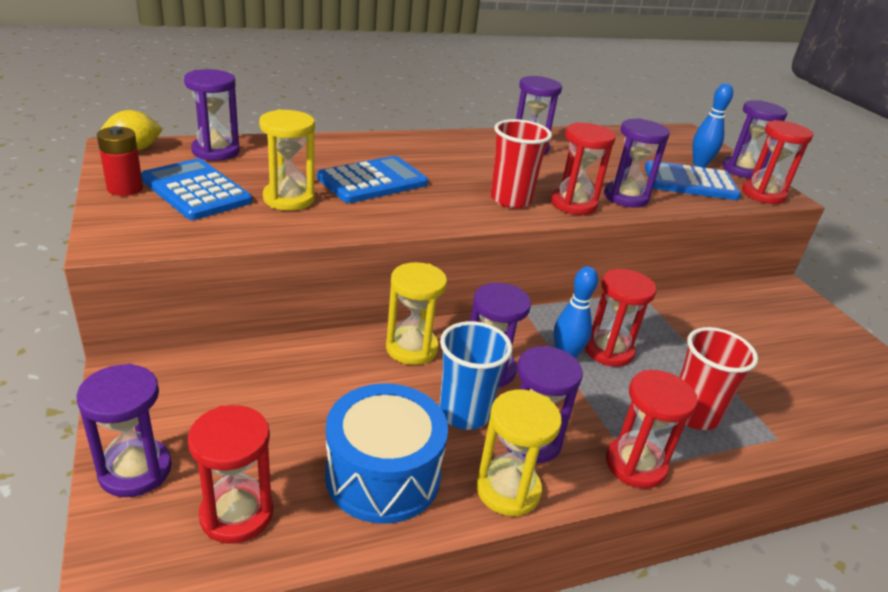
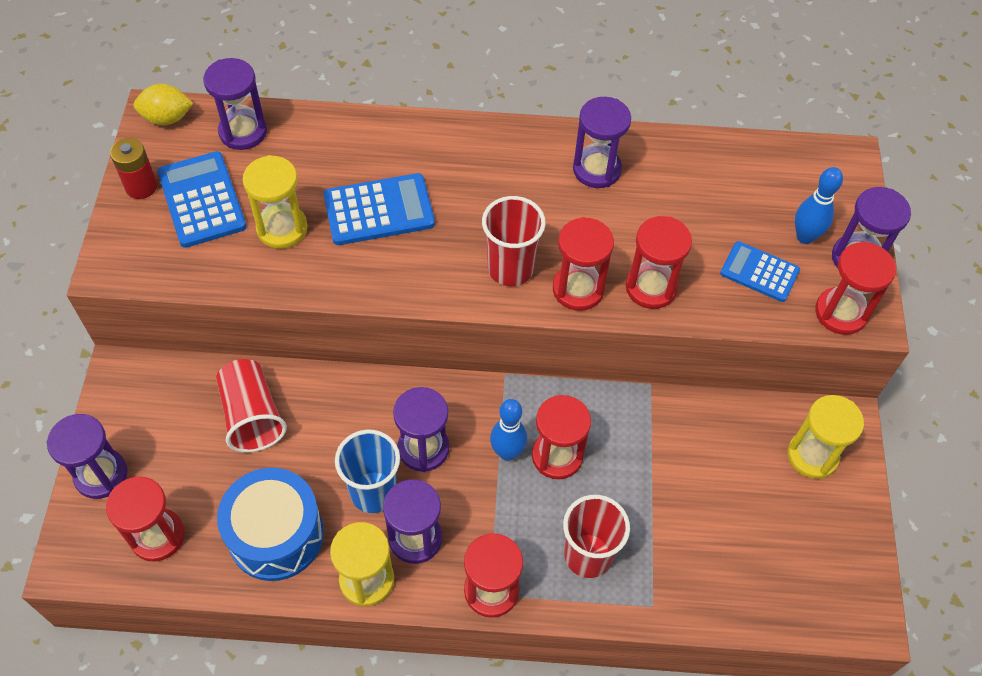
camera: 25 degrees right, 25 degrees up
(300, 380) = (252, 416): none -> red cup
(411, 348) = (365, 403): yellow hourglass -> yellow hourglass (812, 455)
(626, 197) = (651, 287): purple hourglass -> red hourglass
(690, 182) = (759, 272): blue calculator -> blue calculator, size x0.66

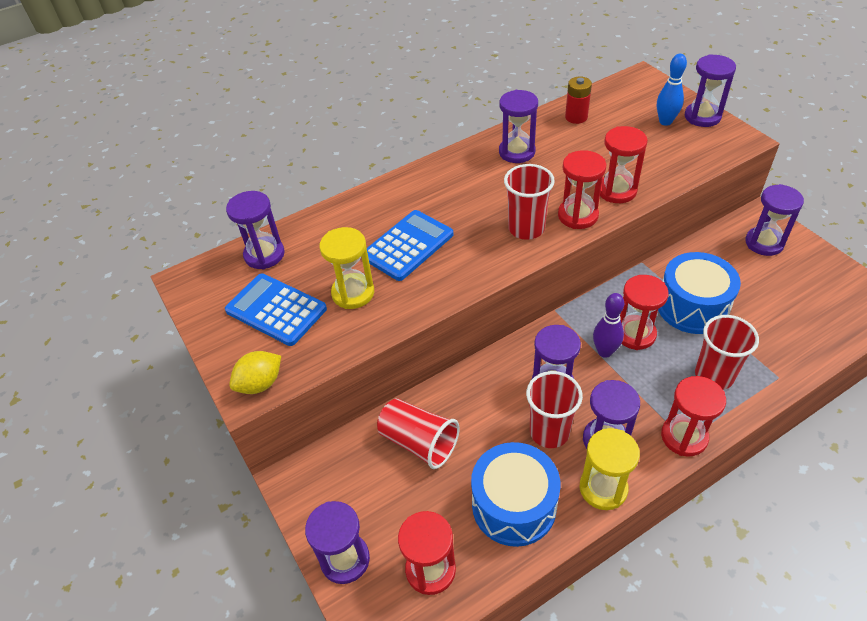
camera: 30 degrees left, 10 degrees down
(141, 186) = (220, 328): red battery -> red battery (576, 117)
(167, 118) = (198, 277): yellow lemon -> yellow lemon (260, 384)
(373, 492) = (549, 432): blue cup -> red cup
(507, 452) = (604, 351): blue bowling pin -> purple bowling pin
(648, 470) = (692, 307): none -> blue drum
(759, 272) = (663, 150): blue calculator -> none
(812, 455) = (764, 243): yellow hourglass -> purple hourglass
(841, 313) = (726, 145): red hourglass -> none

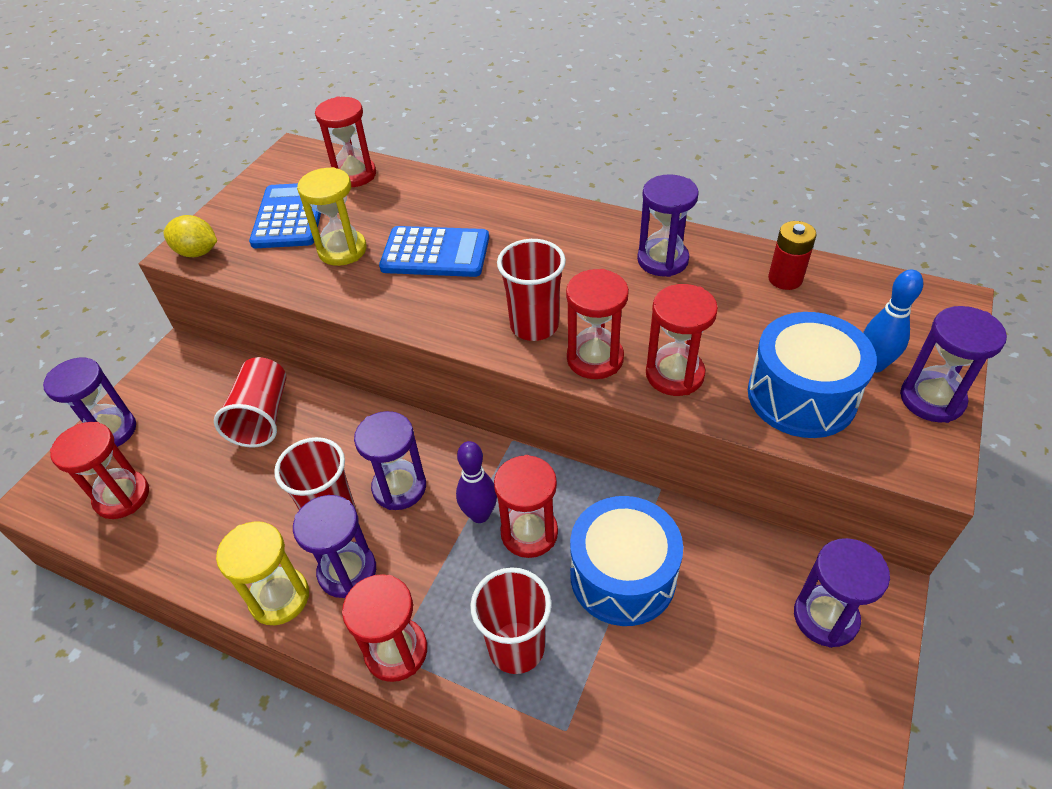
camera: 55 degrees right, 0 degrees up
(264, 255) = (354, 175): purple hourglass -> red hourglass
(514, 505) = (222, 527): blue drum -> blue drum (801, 396)

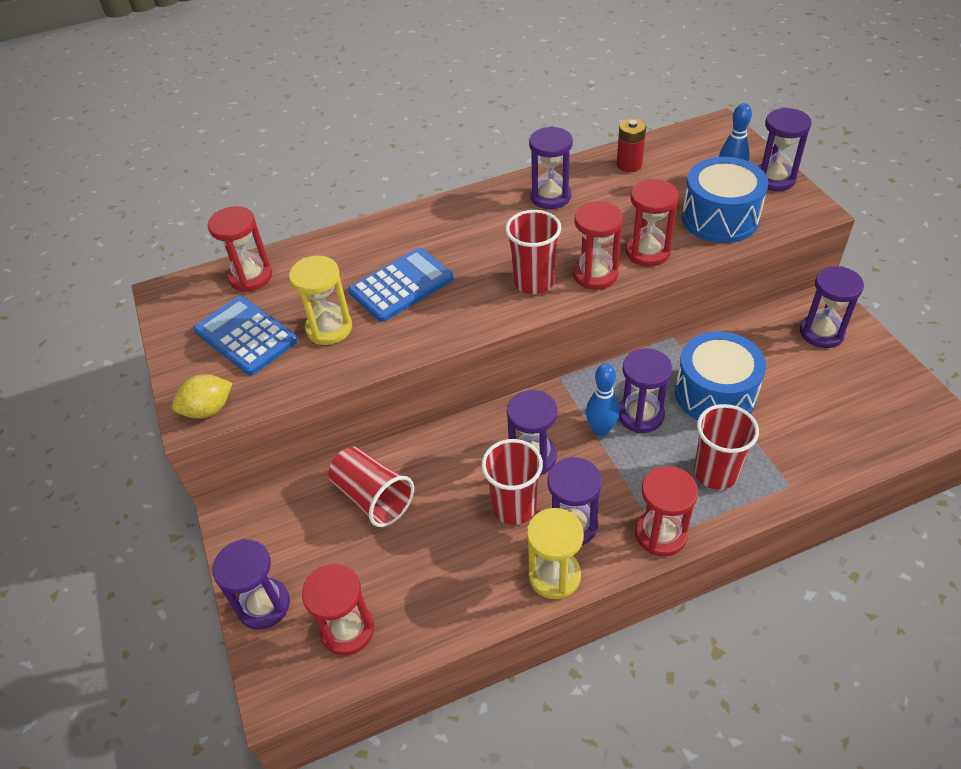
camera: 45 degrees left, 0 degrees up
(479, 514) = (601, 430): purple bowling pin -> blue bowling pin
(529, 533) = (640, 415): red hourglass -> purple hourglass

